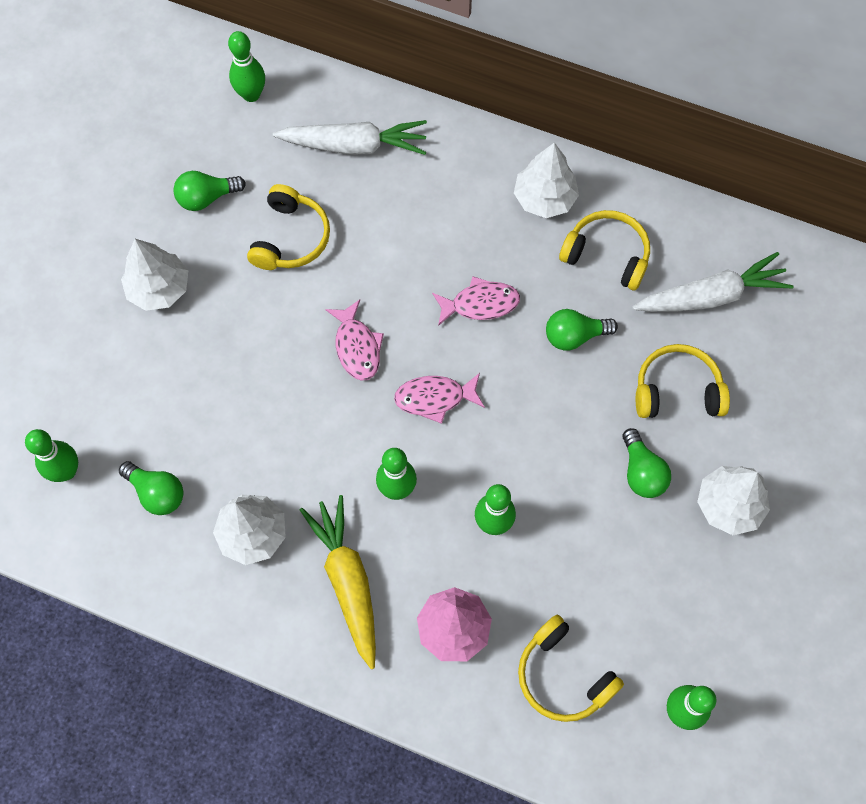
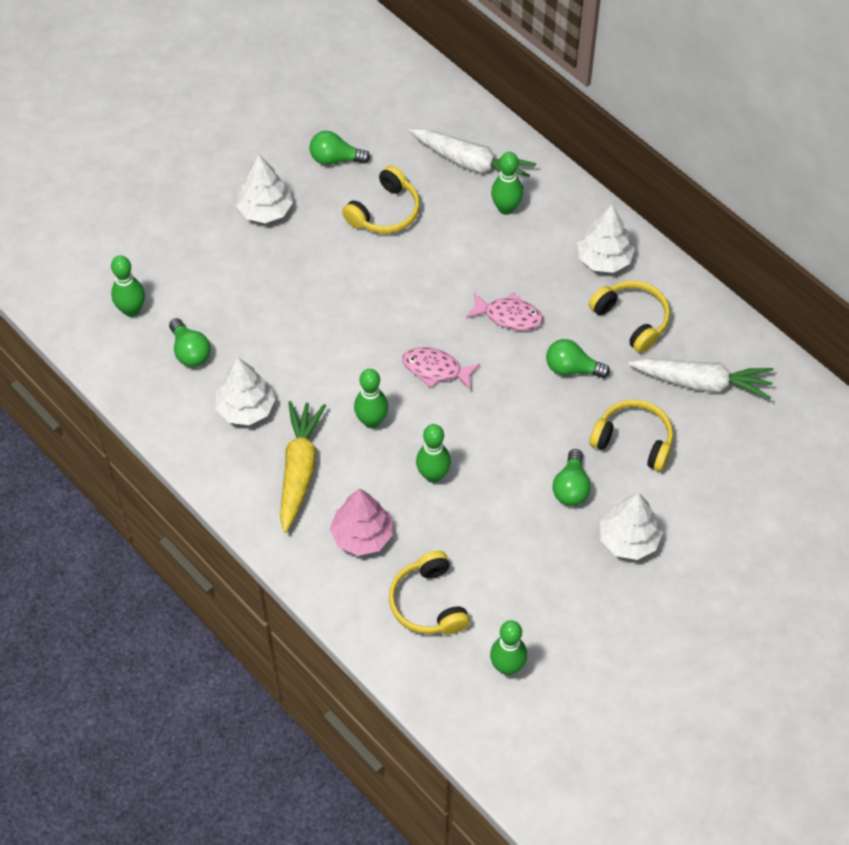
camera: 25 degrees right, 10 degrees down
(251, 95) = (409, 96): green bowling pin -> green bowling pin (506, 208)
(357, 347) = (394, 309): pink fish -> none

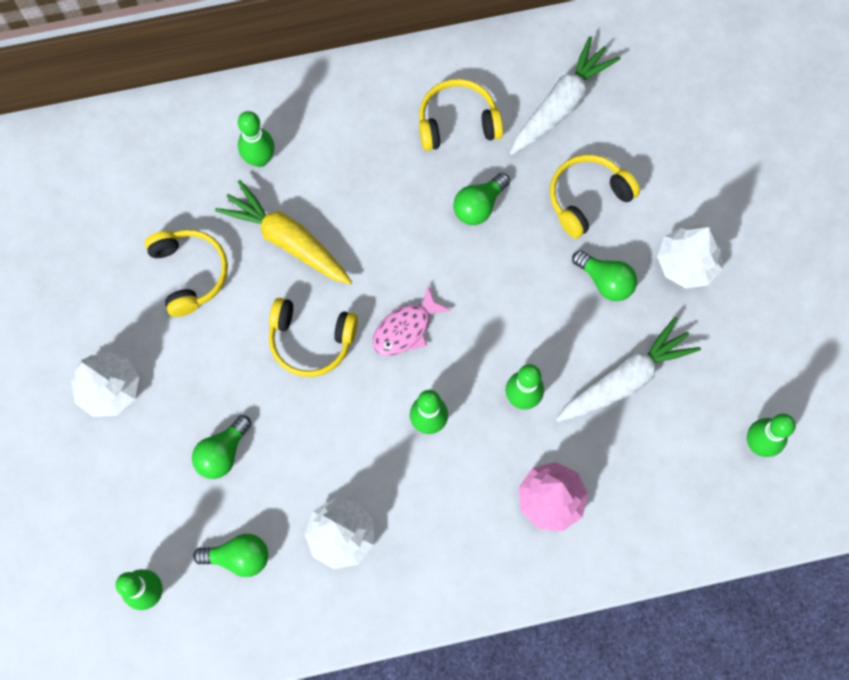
camera: 60 degrees left, 15 degrees up
(299, 469) = (443, 520): yellow carrot -> yellow carrot (287, 240)
(335, 159) = (91, 285): green light bulb -> green light bulb (222, 453)
(429, 603) = (656, 477): yellow headphones -> yellow headphones (311, 340)
(471, 163) = (185, 159): white carrot -> white carrot (625, 379)
(509, 316) = (386, 228): pink fish -> none
(604, 259) = (374, 106): white tree -> none

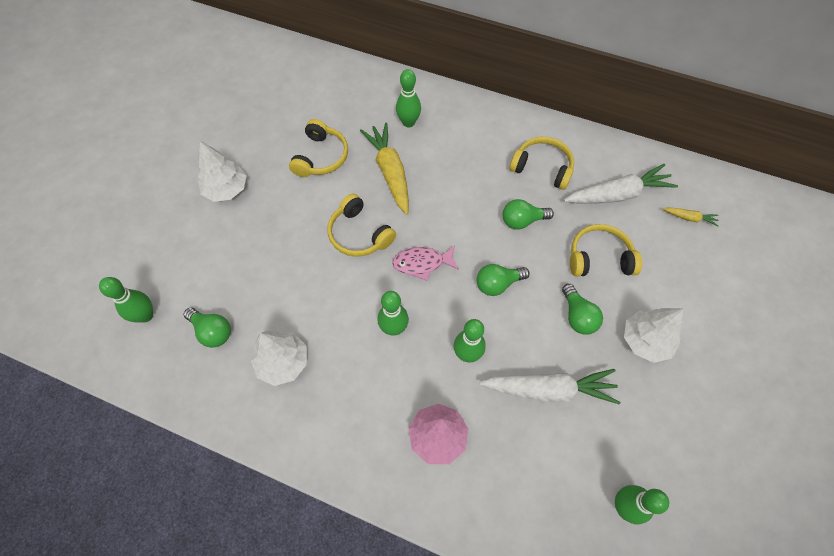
camera: 35 degrees right, 10 degrees down
(222, 453) = (256, 264): green light bulb -> green light bulb (497, 284)
(652, 86) = (689, 218): none -> yellow carrot

